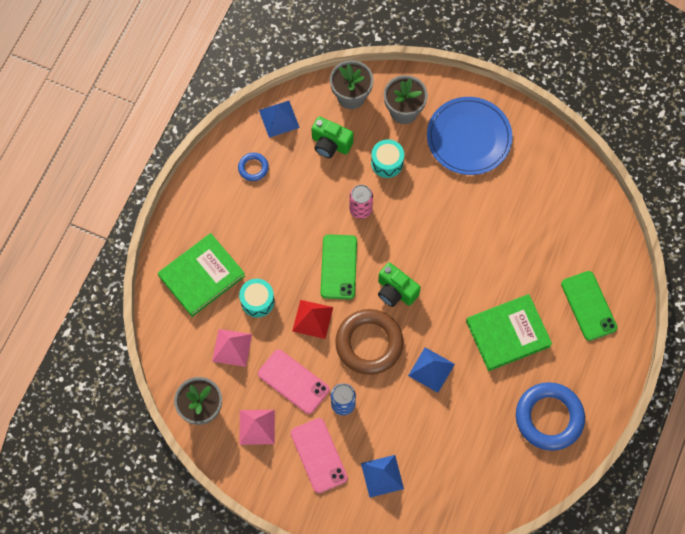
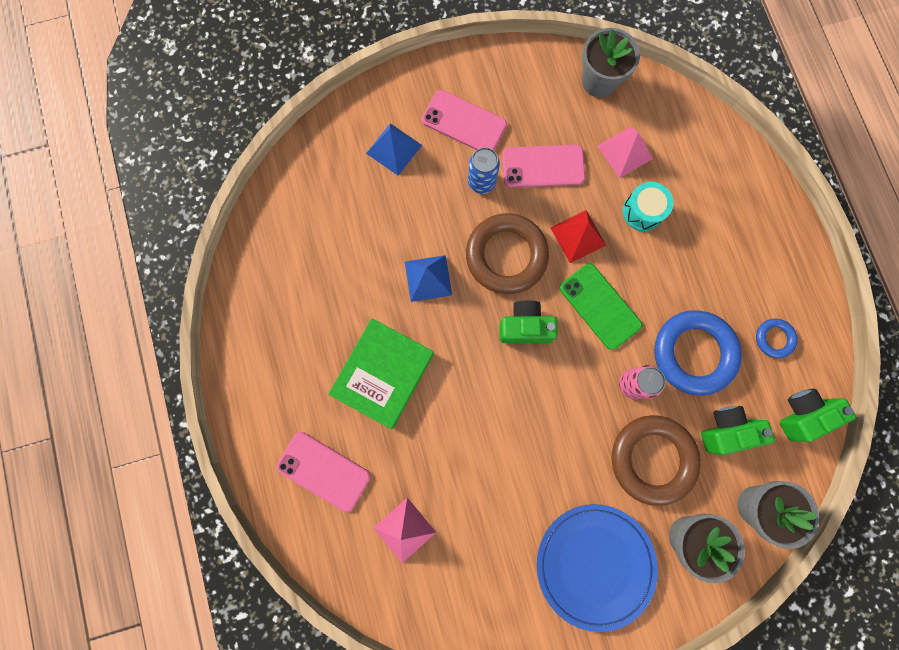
camera: 140 degrees right, 10 degrees up
(202, 276) = (714, 193): green book -> none
(257, 427) = (538, 104): pink pyramid -> pink pyramid (404, 530)
(279, 118) = (802, 414): blue pyramid -> green camera
(387, 163) = (652, 459): turquoise drum -> brown ring
(549, 417) = (281, 322): blue ring -> blue ring (693, 353)
(588, 306) = (324, 471): green phone -> pink phone

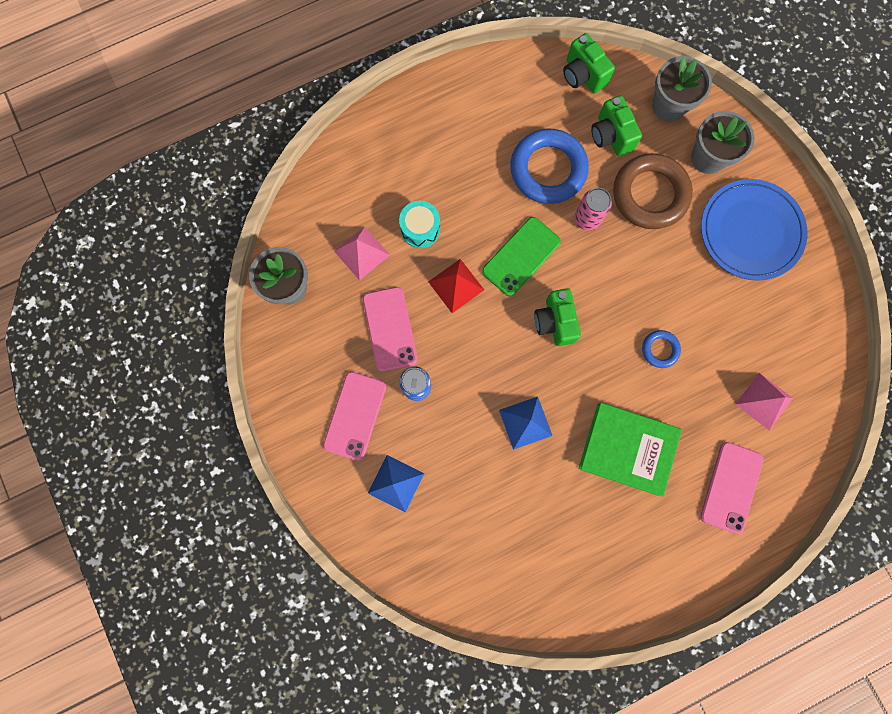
camera: 100 degrees left, 0 degrees up
(506, 256) = (488, 350): brown ring -> none
(774, 338) = (520, 103): blue ring -> blue ring (660, 349)

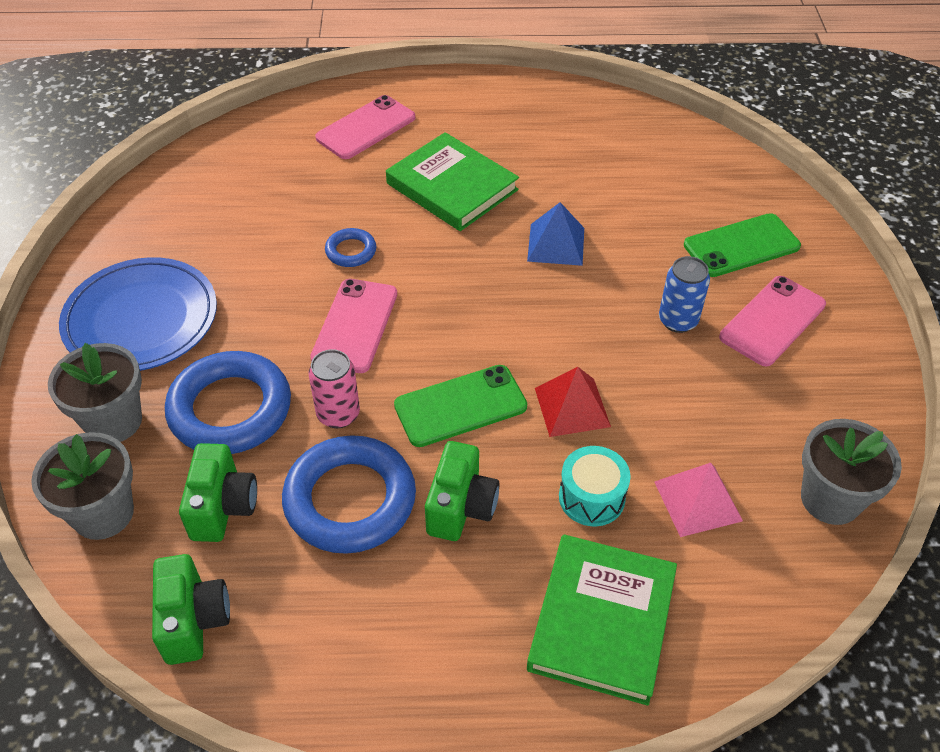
camera: 155 degrees left, 30 degrees down
(387, 161) = (602, 621): none -> green book
(390, 329) = (690, 392): pink phone -> pink phone (355, 325)
(395, 483) = (741, 246): blue pyramid -> green phone
(555, 322) = (460, 320): green camera -> green camera (461, 507)
(650, 194) = (230, 409): brown ring -> blue ring
(764, 401) = (274, 173): pink pyramid -> none

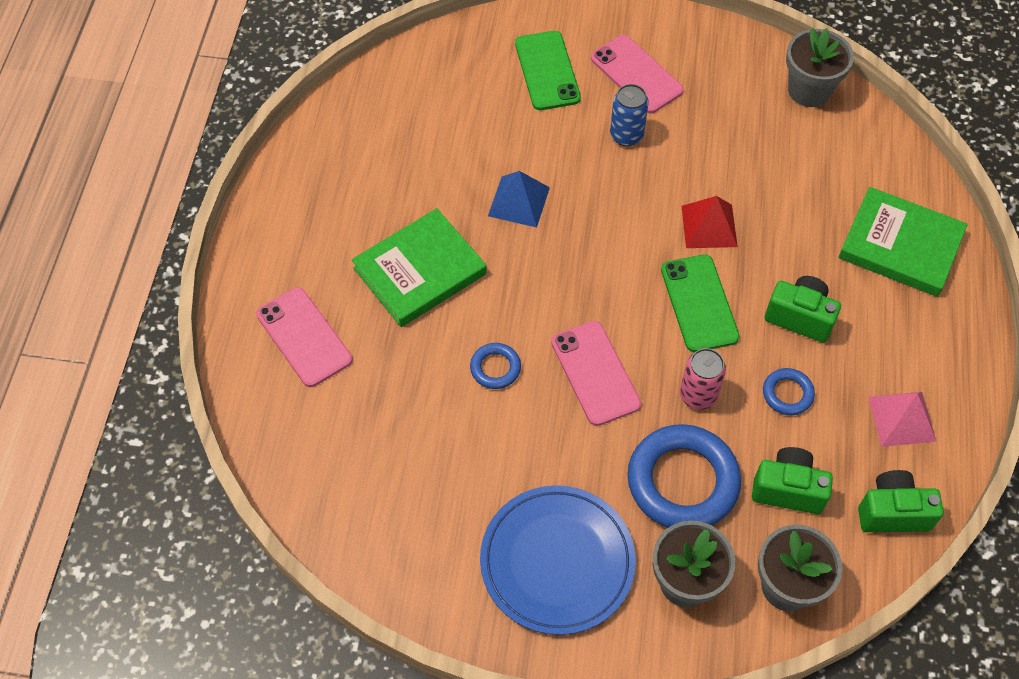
camera: 80 degrees left, 10 degrees up
(350, 500) = (787, 394): blue ring -> blue ring, size x0.47
(355, 325) = (595, 373): pink phone -> pink phone turned 45 degrees clockwise
(591, 497) = (797, 230): turquoise drum -> none
(698, 501) = (805, 166): pink pyramid -> pink pyramid (902, 419)

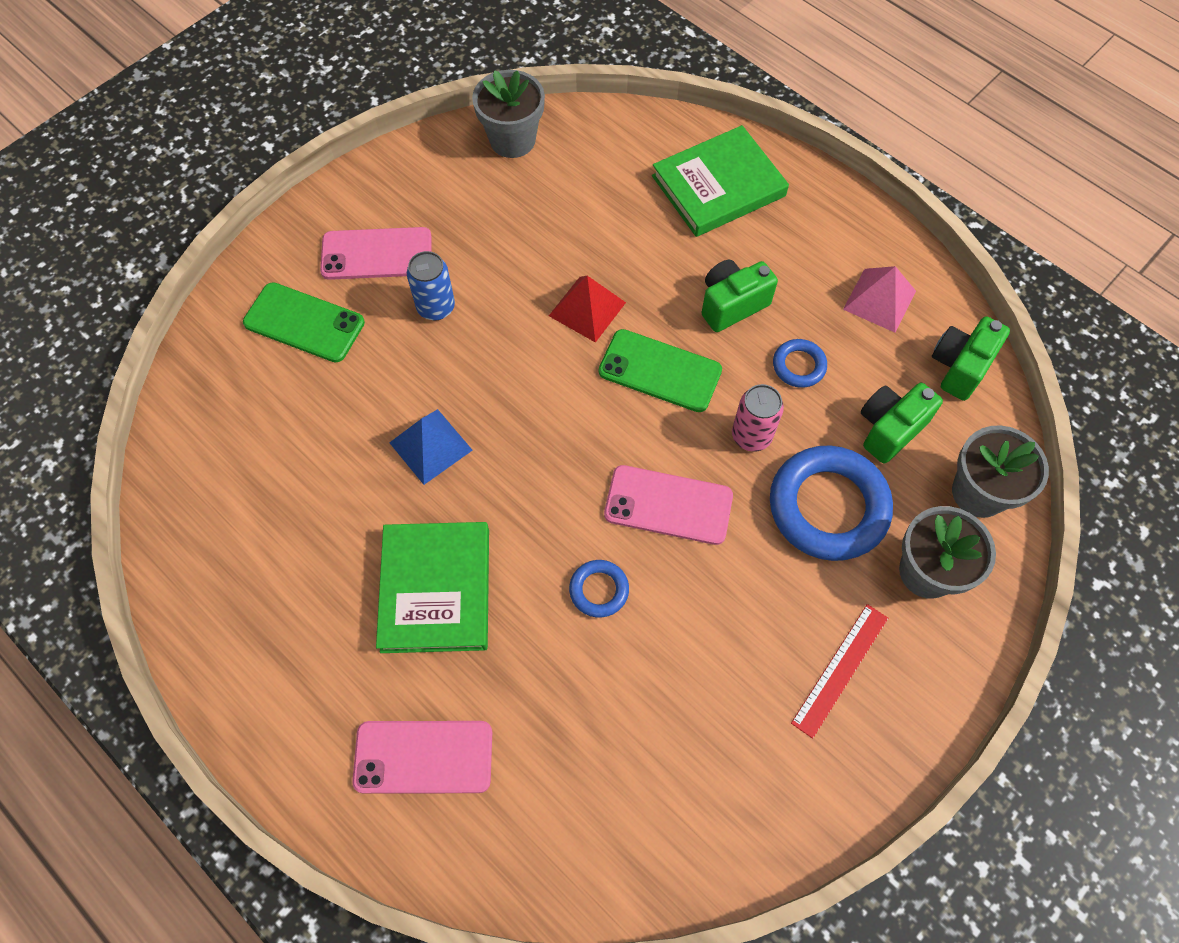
camera: 55 degrees left, 5 degrees up
(557, 561) = (840, 669): blue plate -> red ruler

